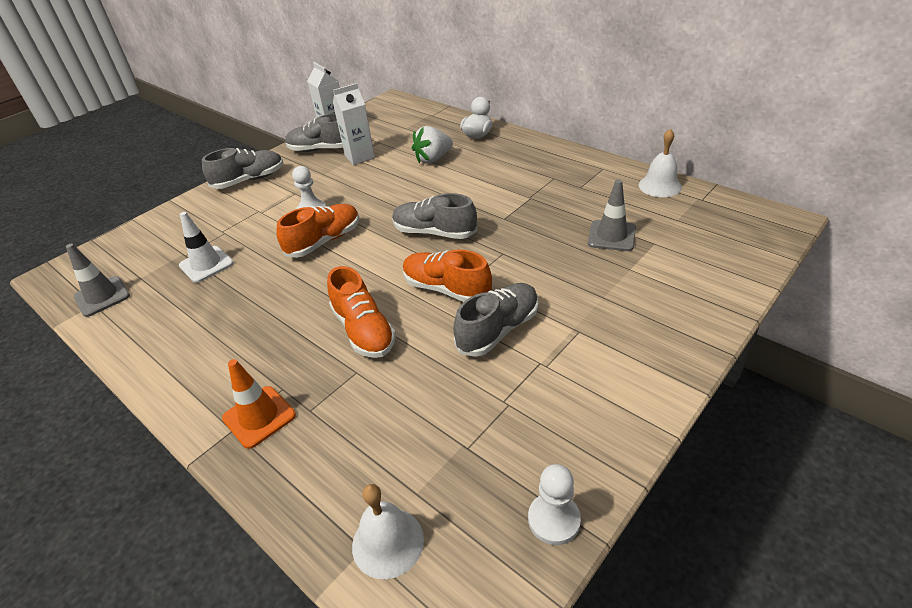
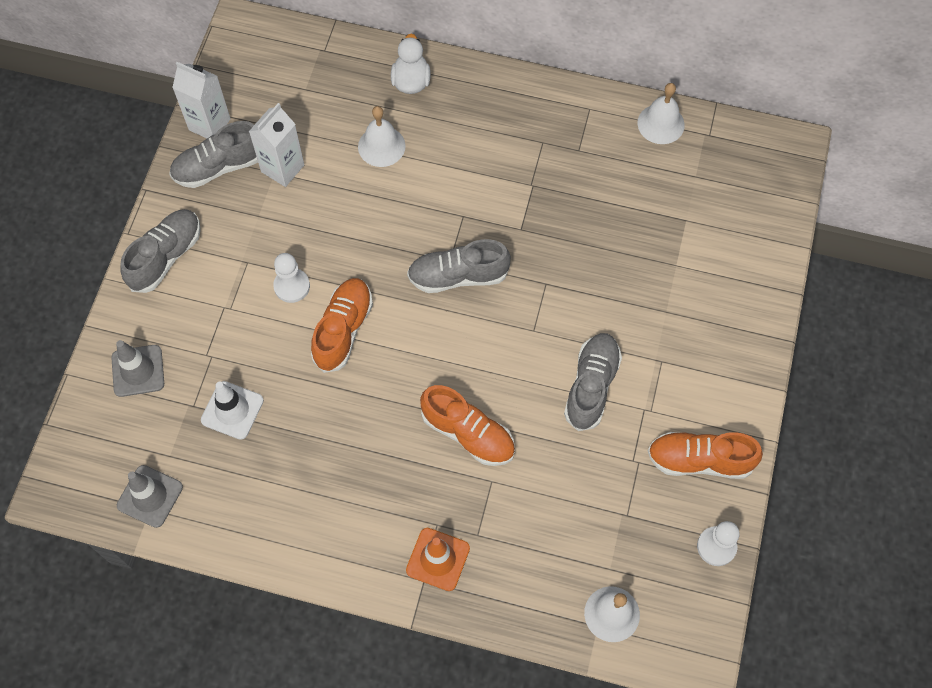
camera: 30 degrees left, 25 degrees up
(433, 159) = (381, 146): white strawberry -> white bell
(446, 289) = (516, 353): orange shoe -> orange shoe (699, 460)
(611, 236) = (641, 222): grey traffic cone -> grey traffic cone (138, 371)

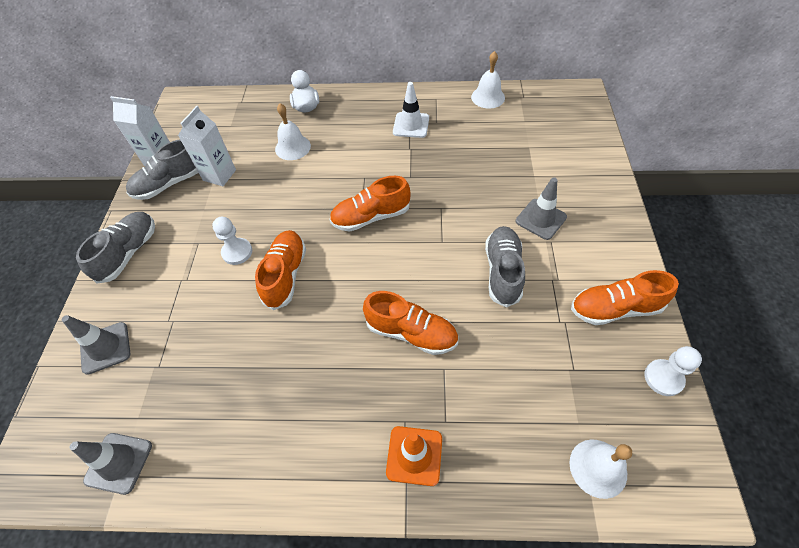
camera: 10 degrees left, 10 degrees down
(232, 410) = (195, 362): white traffic cone -> white traffic cone (411, 125)
(458, 276) = (371, 217): grey shoe -> orange shoe
(660, 329) = (540, 219): none -> grey traffic cone

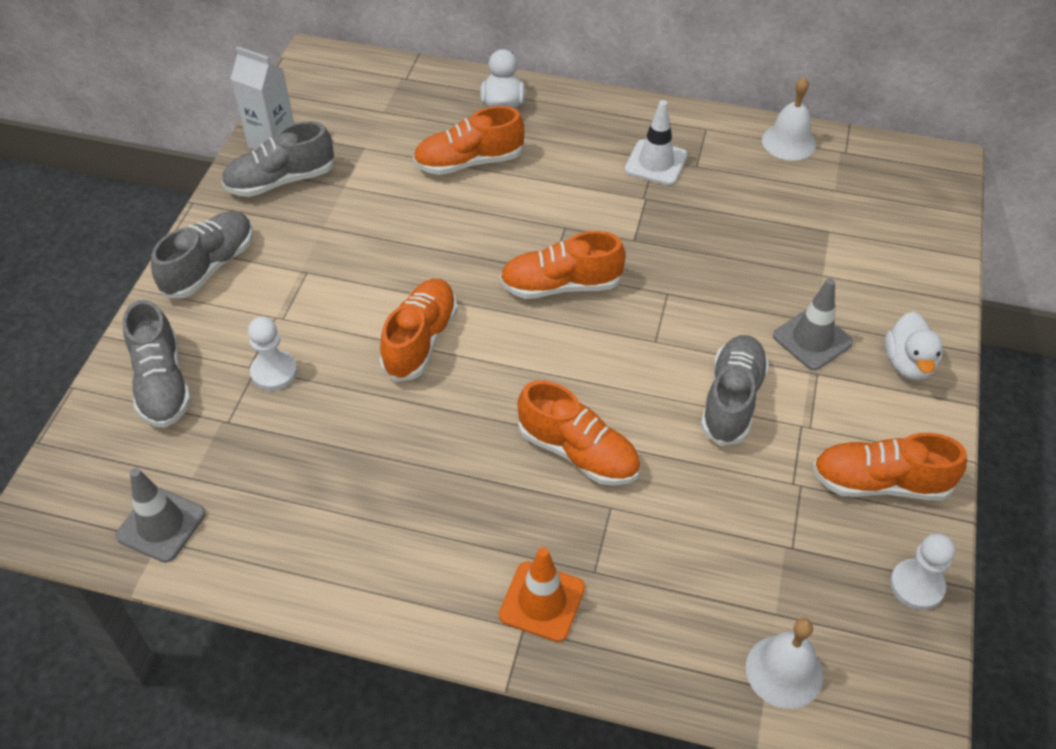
camera: 10 degrees right, 5 degrees down
(105, 348) = (162, 383): grey traffic cone -> grey shoe
(219, 175) = (354, 182): white carton -> none
(237, 252) = (359, 296): white pawn -> white pawn (274, 372)
(293, 147) = (469, 162): white bell -> orange shoe
(605, 223) = (908, 364): none -> white duck

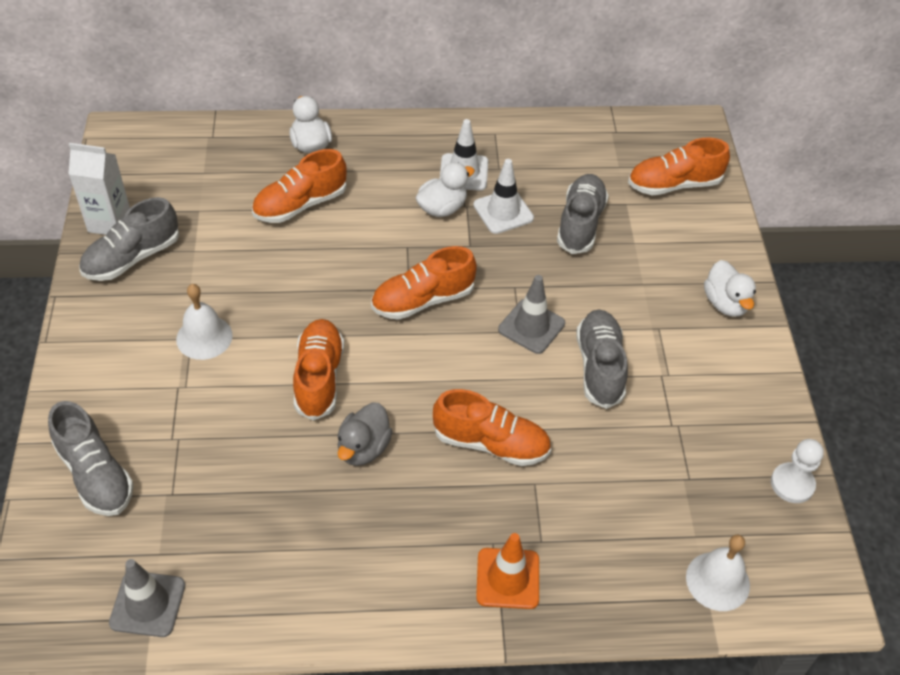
camera: 20 degrees left, 0 degrees up
(209, 266) = (96, 354): grey shoe -> grey shoe (580, 223)
(274, 372) = (197, 438): white pawn -> none
(439, 424) = (363, 448): none -> grey duck
(618, 195) = (442, 208): none -> white duck
(684, 212) = (503, 212): none -> white traffic cone
(789, 142) = (567, 132): white bell -> white bell (204, 337)
(812, 339) = (645, 300): grey traffic cone -> grey traffic cone (531, 326)
(880, 483) = (737, 407): orange shoe -> orange shoe (674, 184)

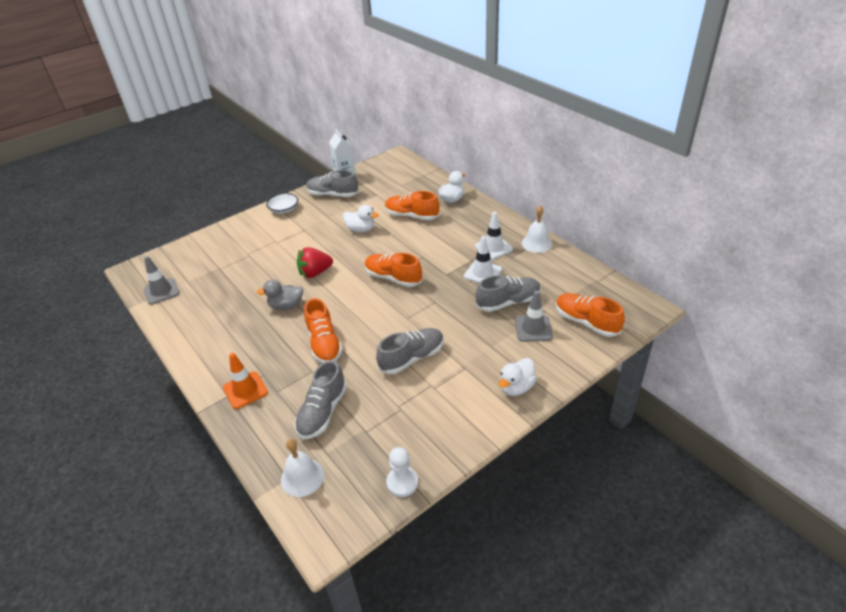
camera: 60 degrees right, 10 degrees down
(95, 474) = (215, 246): grey shoe -> grey shoe (322, 412)
(97, 336) = (284, 209): none -> white bowl
(204, 337) = (308, 233): white bell -> white bell (536, 243)
(319, 378) = (315, 273): orange shoe -> red strawberry
(442, 208) = (460, 254): white duck -> white duck (361, 229)
(531, 326) = (414, 320): grey traffic cone -> grey traffic cone (533, 329)

